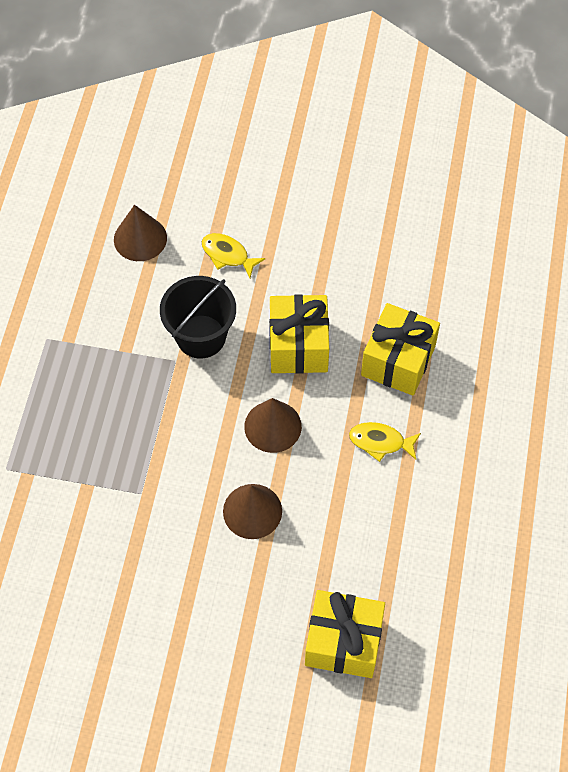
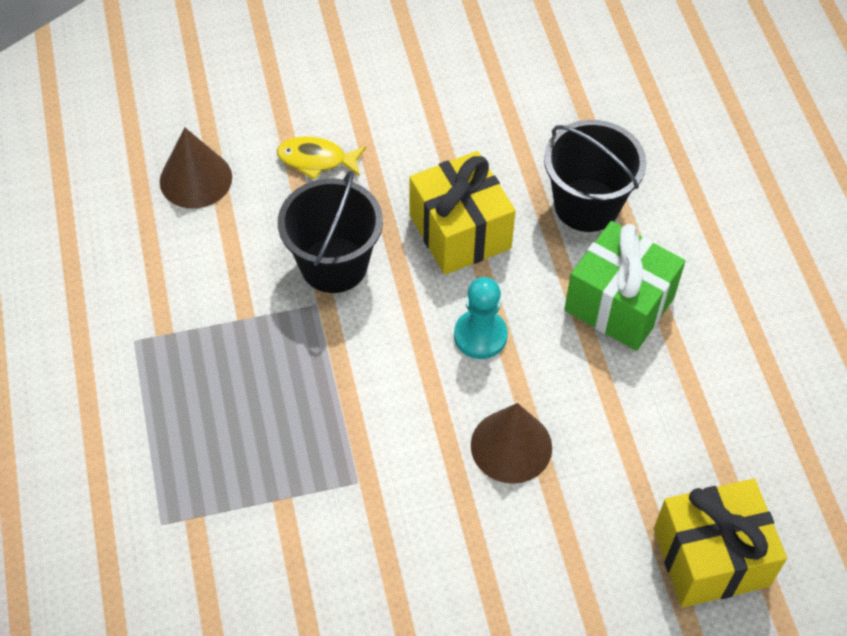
camera: 25 degrees left, 5 degrees down
(273, 426) = (480, 336): brown cone -> turquoise pawn
(380, 442) = (619, 304): yellow fish -> green gift
(398, 361) = (586, 205): yellow gift -> black bucket

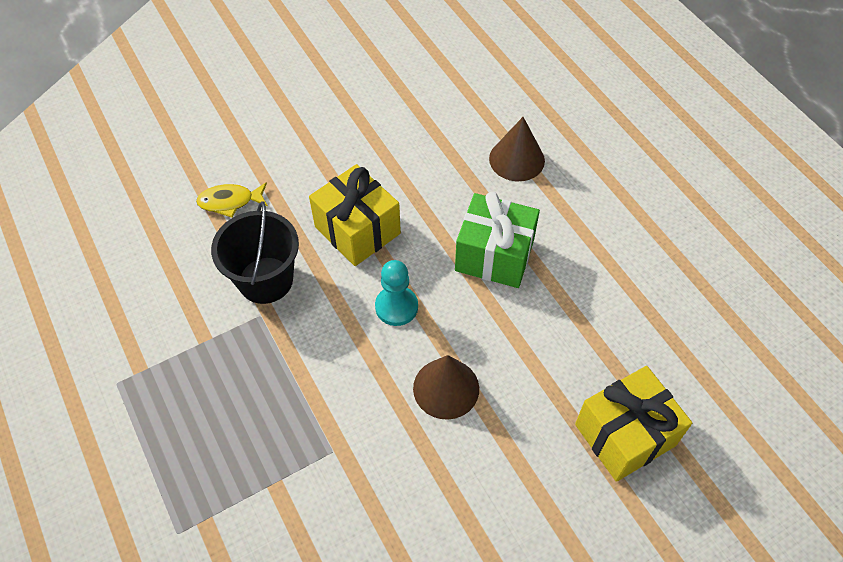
camera: 15 degrees left, 0 degrees up
(196, 179) = (136, 239): brown cone -> brown cone (516, 159)
(586, 205) = (447, 187): black bucket -> none

